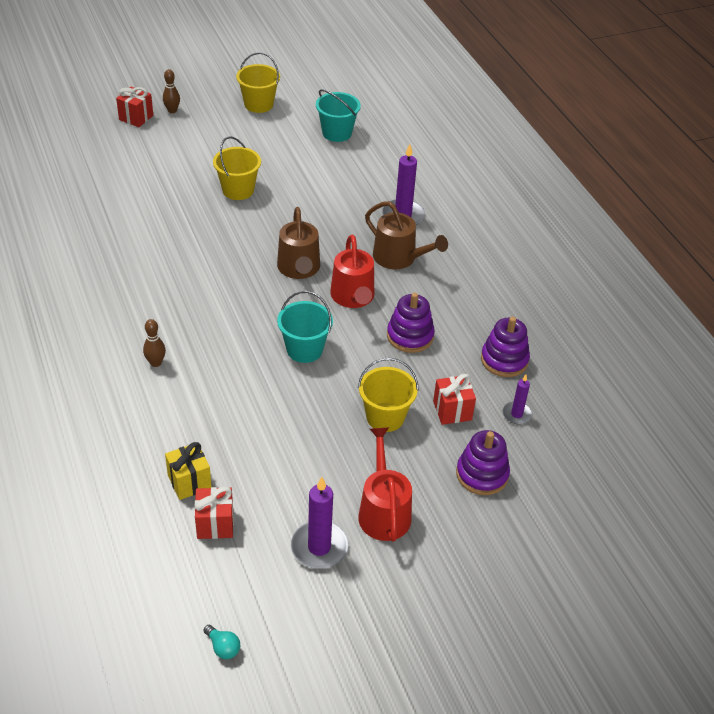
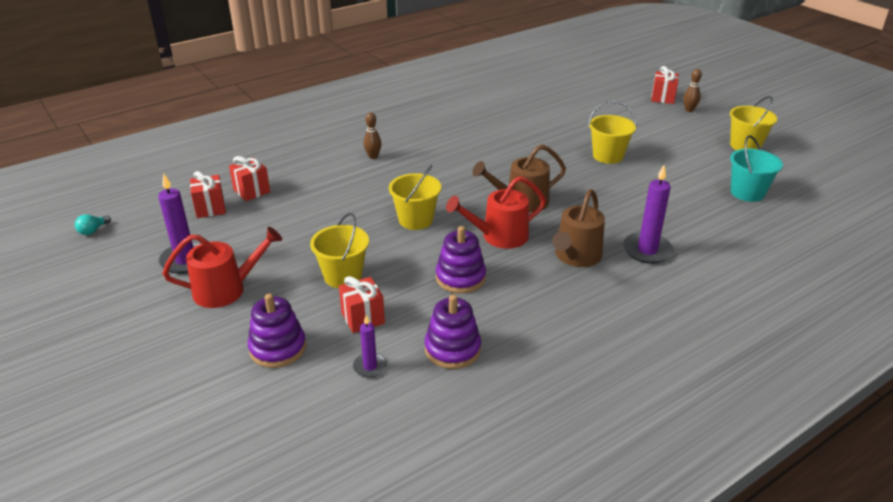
camera: 80 degrees right, 10 degrees down
(189, 482) = (252, 191): yellow gift -> red gift
(304, 349) = (415, 220): turquoise bucket -> yellow bucket

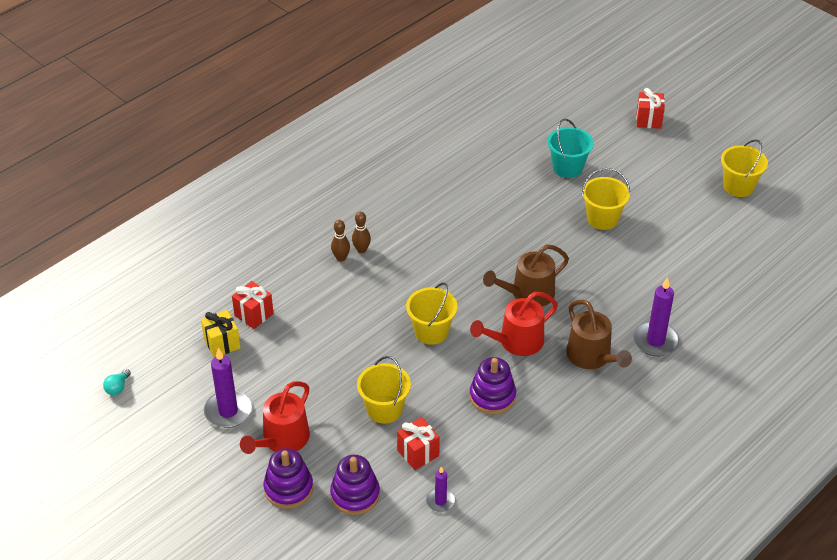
camera: 10 degrees left, 10 degrees up
(210, 208) = (222, 343): red gift -> yellow gift
(226, 290) = (282, 440): red watering can -> red watering can turned 150 degrees clockwise
(452, 349) = (505, 474): purple stacking toy -> purple stacking toy (288, 488)
(576, 256) = (592, 357): brown watering can -> brown watering can turned 45 degrees counterclockwise
(689, 110) = (678, 137): brown bowling pin -> brown bowling pin (341, 258)
(747, 193) = (742, 254): turquoise bucket -> turquoise bucket (567, 168)

